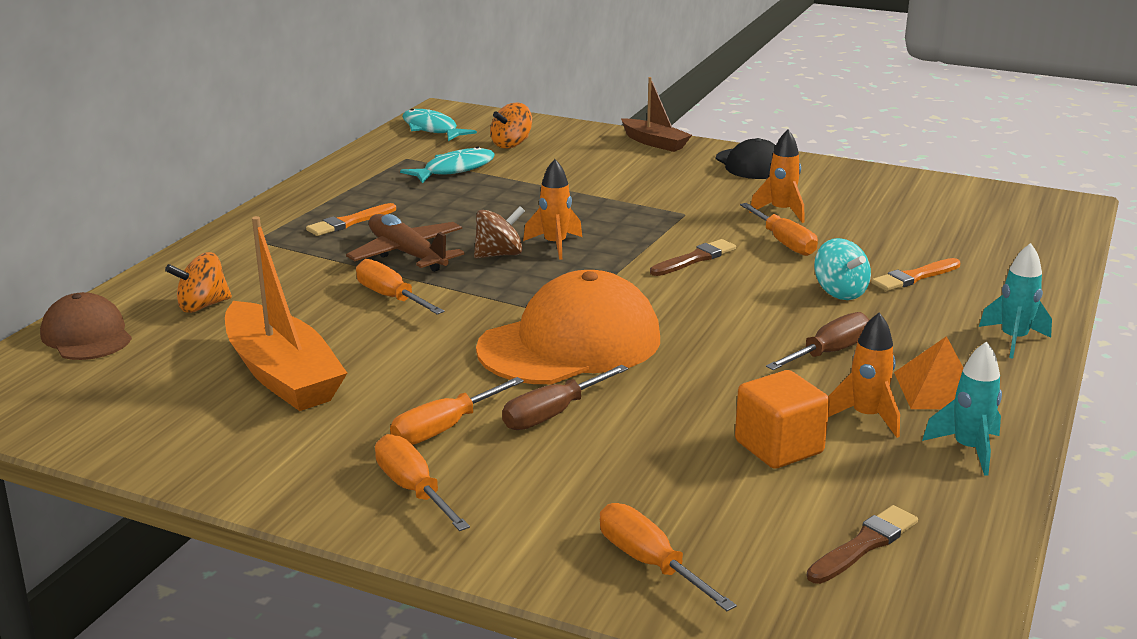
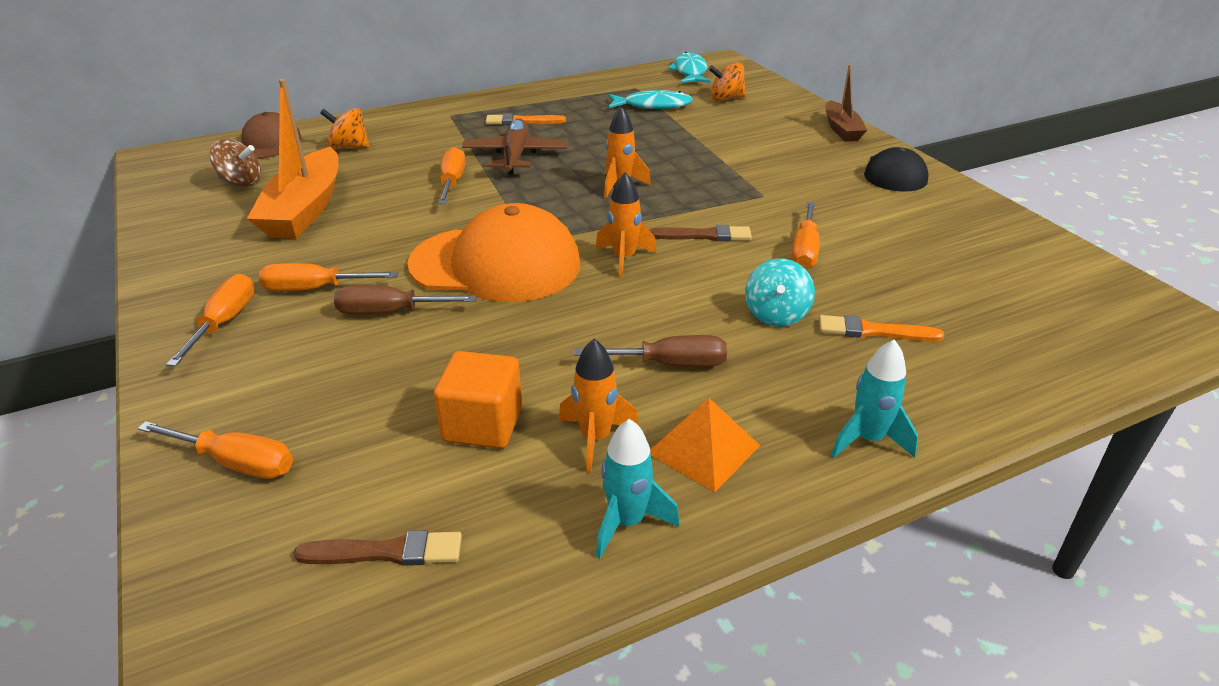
camera: 40 degrees right, 10 degrees up
(499, 255) = (570, 178): brown spinning top -> brown spinning top (241, 182)
(649, 563) = (236, 463): orange screwdriver -> orange screwdriver turned 105 degrees clockwise
(781, 212) = (850, 223): orange rocket -> orange rocket (624, 259)

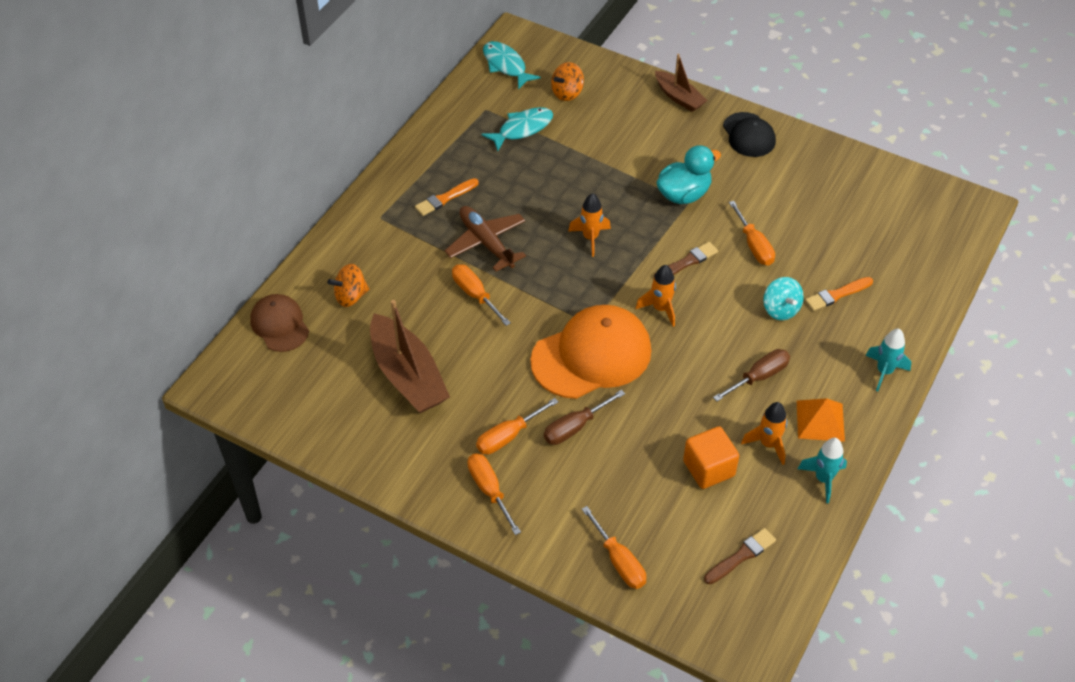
camera: 35 degrees left, 15 degrees up
(236, 463) = (619, 561): orange screwdriver -> orange screwdriver turned 75 degrees clockwise
(241, 182) = (322, 375): brown spinning top -> none
(305, 209) = (408, 376): orange boat -> brown boat
(765, 189) = (684, 194): none -> turquoise duck

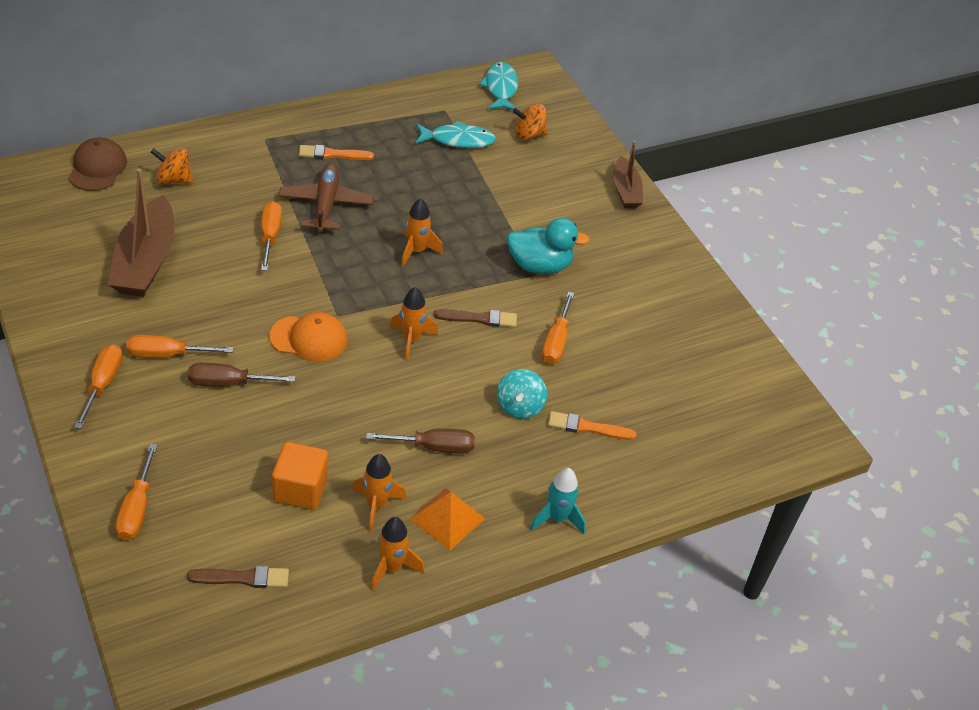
camera: 30 degrees right, 5 degrees down
(591, 355) = (309, 338): orange cap -> orange cap, size x0.57
(748, 135) = (656, 254): black cap -> none
(823, 479) = (392, 568): turquoise rocket -> orange rocket

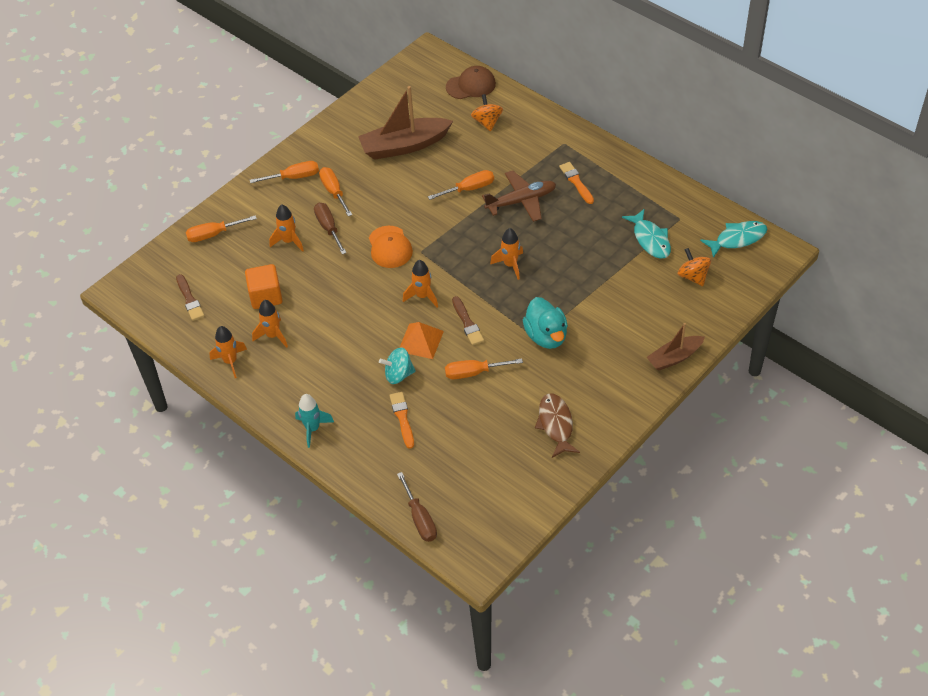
camera: 75 degrees right, 5 degrees up
(219, 431) = (289, 241): none -> orange rocket
(434, 447) = (336, 344): brown screwdriver -> brown screwdriver (420, 518)
(447, 518) = (282, 373): orange pyramid -> orange pyramid (421, 341)
(665, 307) = (556, 424): none -> brown fish

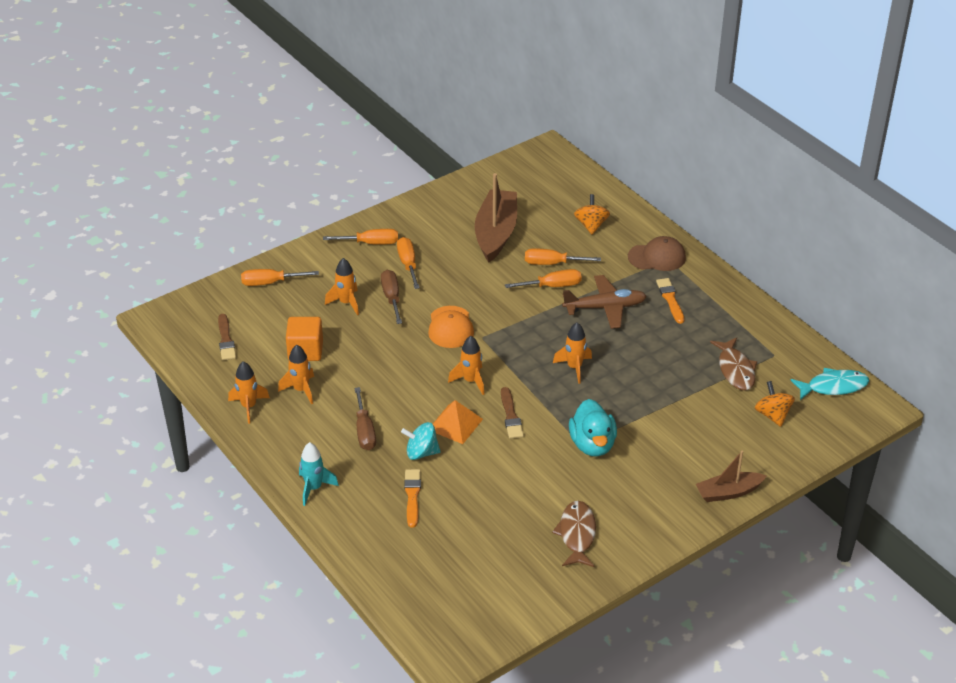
camera: 10 degrees right, 10 degrees down
(404, 146) = (496, 233): brown boat -> brown boat turned 105 degrees clockwise
(420, 518) = (400, 599): brown screwdriver -> brown screwdriver (364, 431)
(471, 85) = (584, 187): brown cap -> brown cap (657, 257)
(474, 373) = (503, 466): orange screwdriver -> orange screwdriver (552, 263)
(650, 239) = (735, 370): turquoise fish -> brown fish

